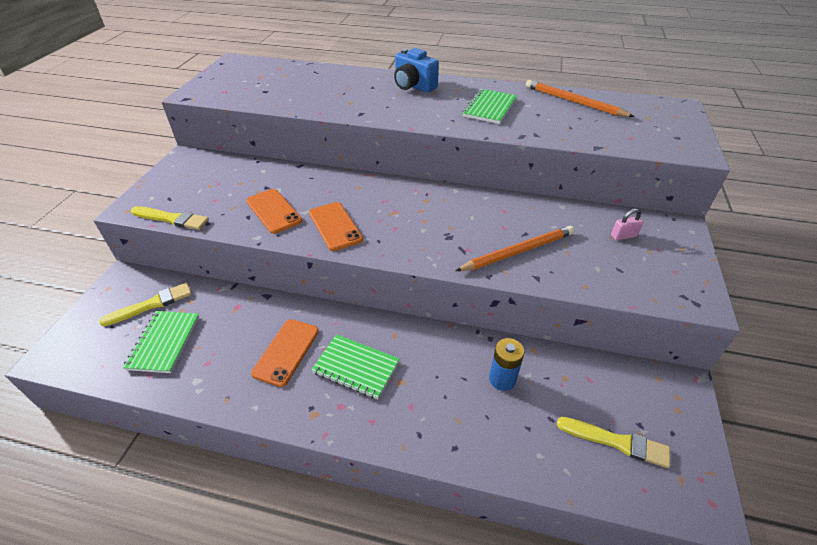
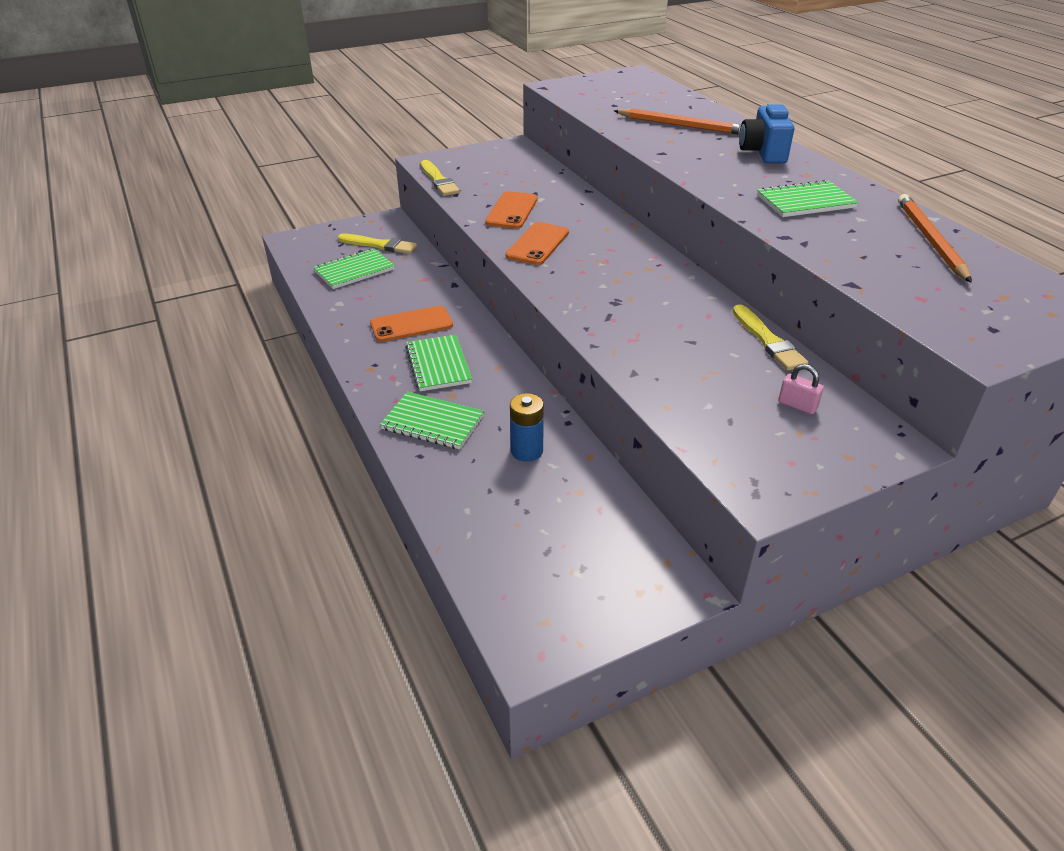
camera: 50 degrees right, 5 degrees down
(422, 414) = (433, 422): none -> green notebook
(518, 251) = (656, 347): orange pencil -> orange pencil (681, 125)
(616, 442) = (540, 556): yellow brush -> yellow brush (768, 341)

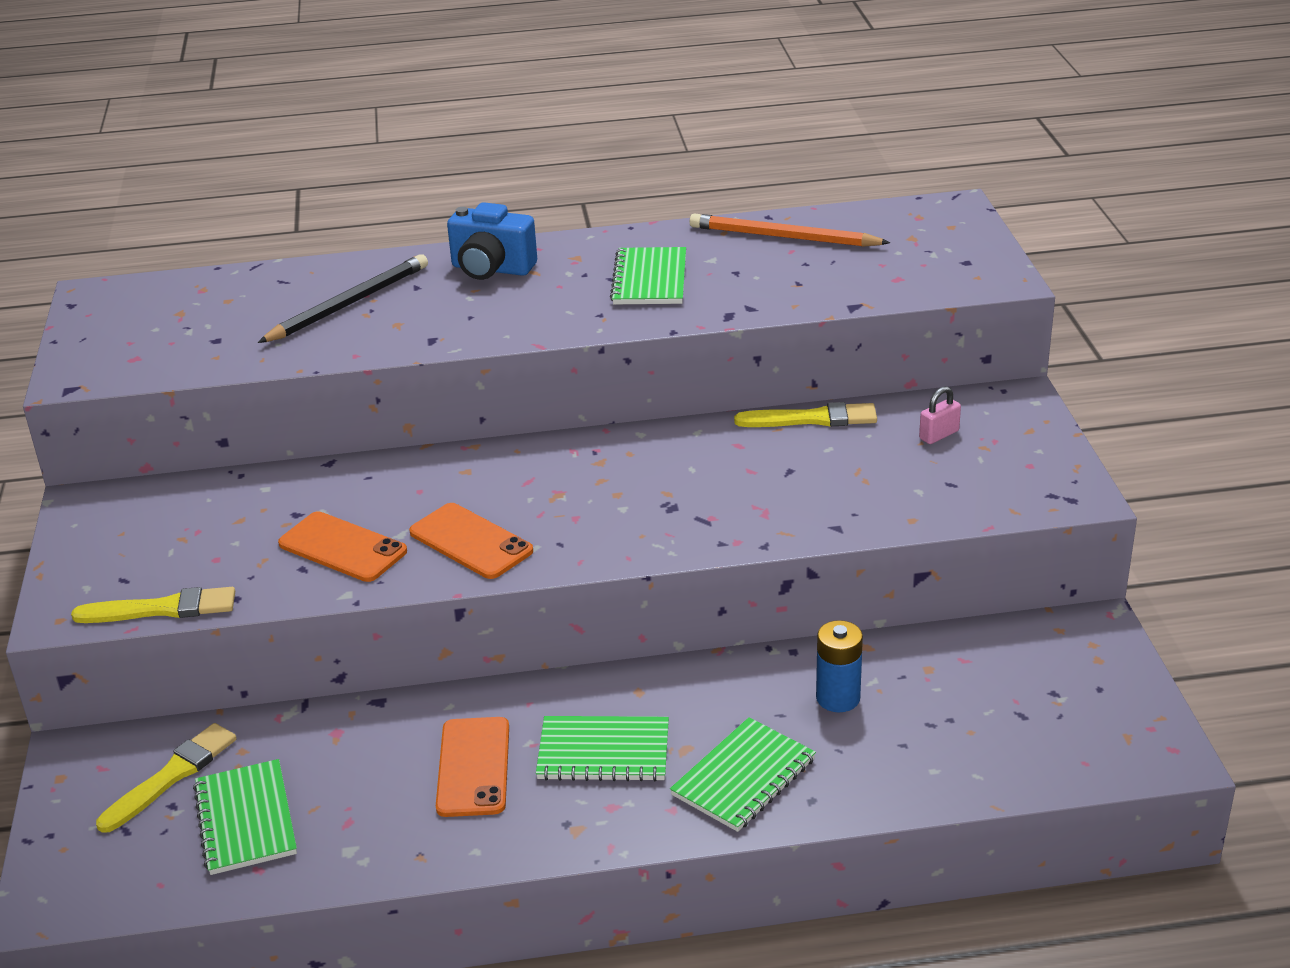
camera: 70 degrees left, 5 degrees down
(681, 125) = (348, 304): orange pencil -> black pencil

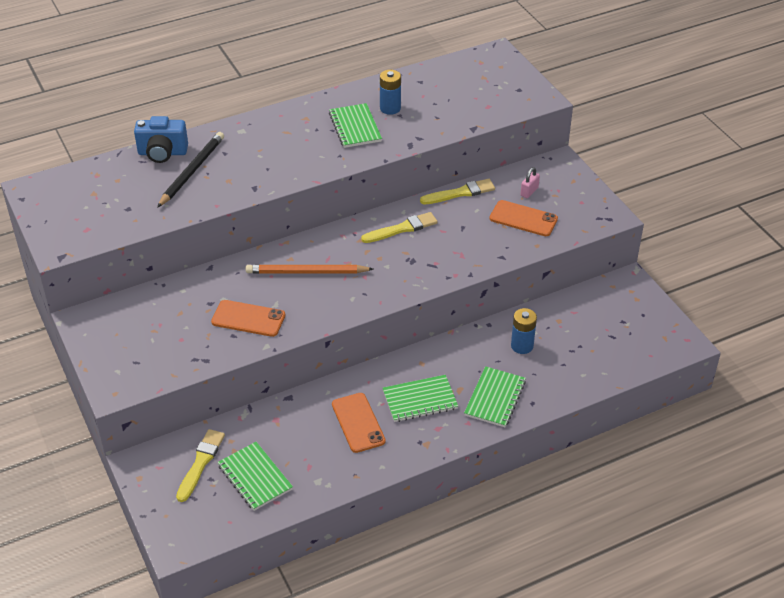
camera: 20 degrees left, 10 degrees up
(162, 609) = (169, 375): yellow brush -> yellow brush (402, 229)
(471, 541) = (316, 301): orange phone -> orange phone (523, 218)
(491, 269) = (261, 134): blue camera -> blue camera (162, 153)
(725, 261) = (390, 108): none -> blue battery
(783, 237) = (414, 87): orange pencil -> orange pencil (307, 272)

